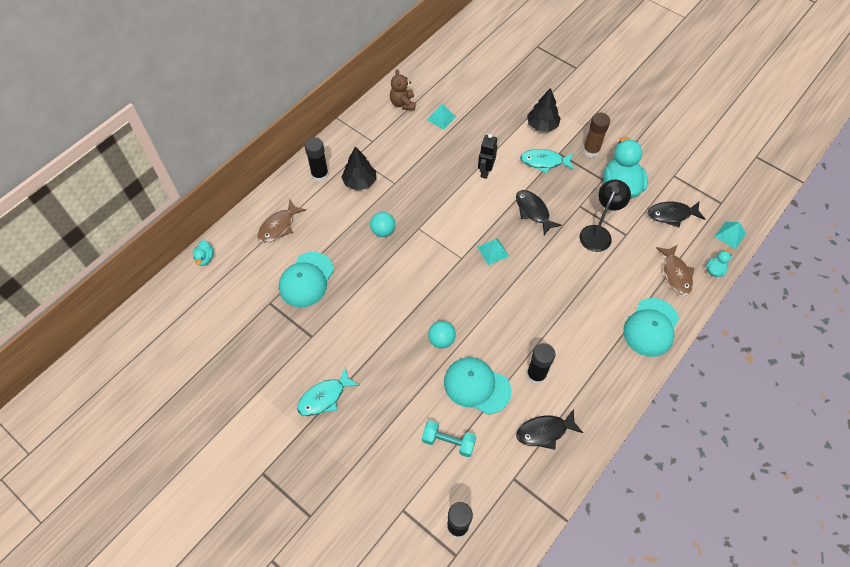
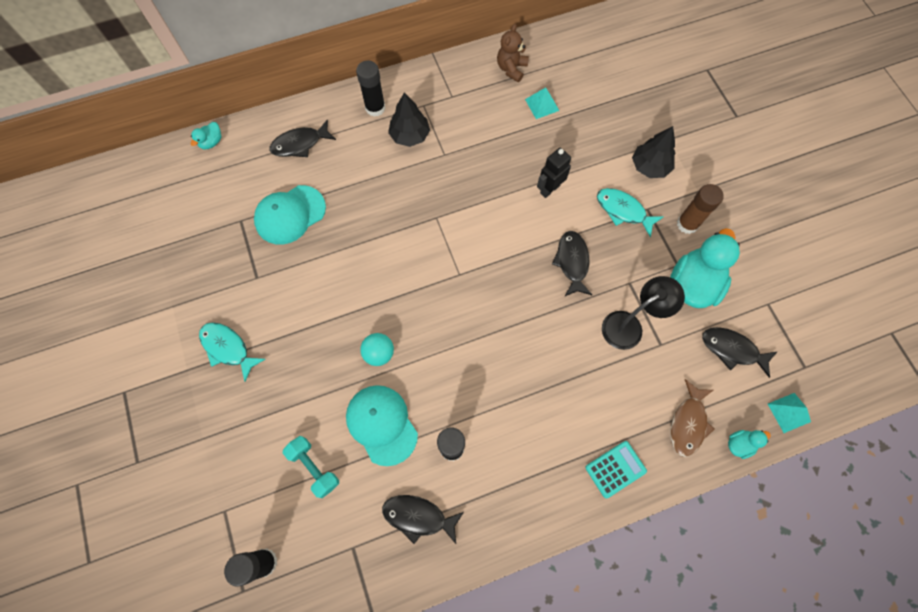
camera: 30 degrees right, 10 degrees up
(279, 226) = (300, 144): brown fish -> black fish
(324, 397) = (228, 348): turquoise fish -> turquoise fish turned 45 degrees clockwise
(383, 231) = (398, 202): turquoise ball -> none
(493, 251) = (497, 285): turquoise pyramid -> none
(651, 327) = (615, 469): turquoise cap -> turquoise calculator

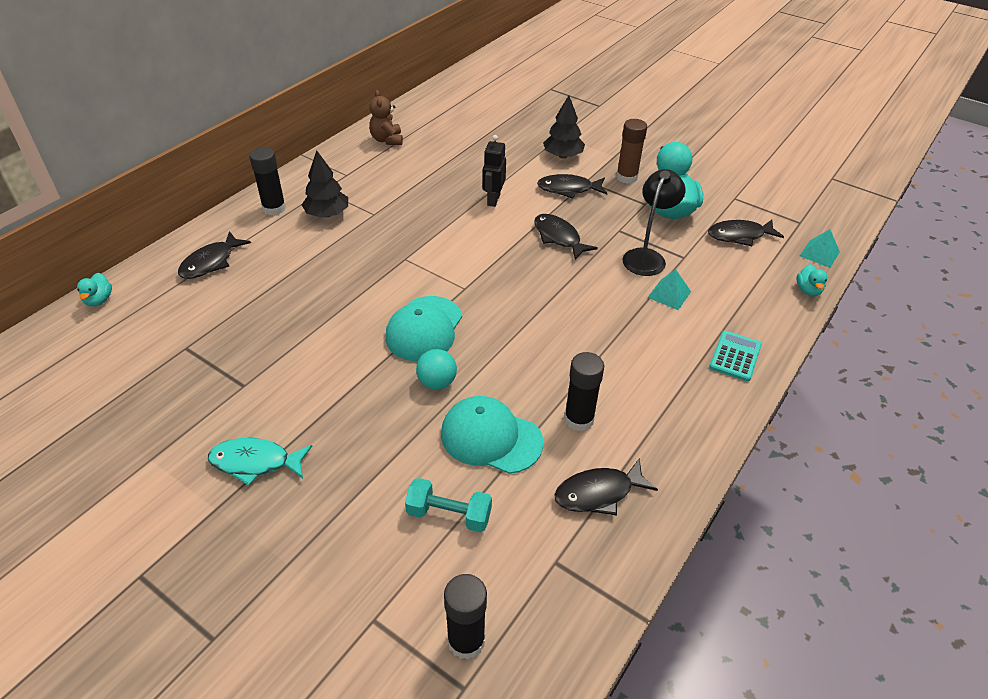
camera: 35 degrees left, 25 degrees down
(290, 215) = (243, 319): turquoise cap -> turquoise cap (424, 329)
(542, 105) = (435, 152): turquoise pyramid -> turquoise pyramid (669, 294)
(623, 211) = (568, 189): turquoise fish -> black fish
(688, 423) = (757, 296): brown fish -> none
(739, 444) = (808, 290): turquoise duck -> turquoise duck turned 150 degrees clockwise

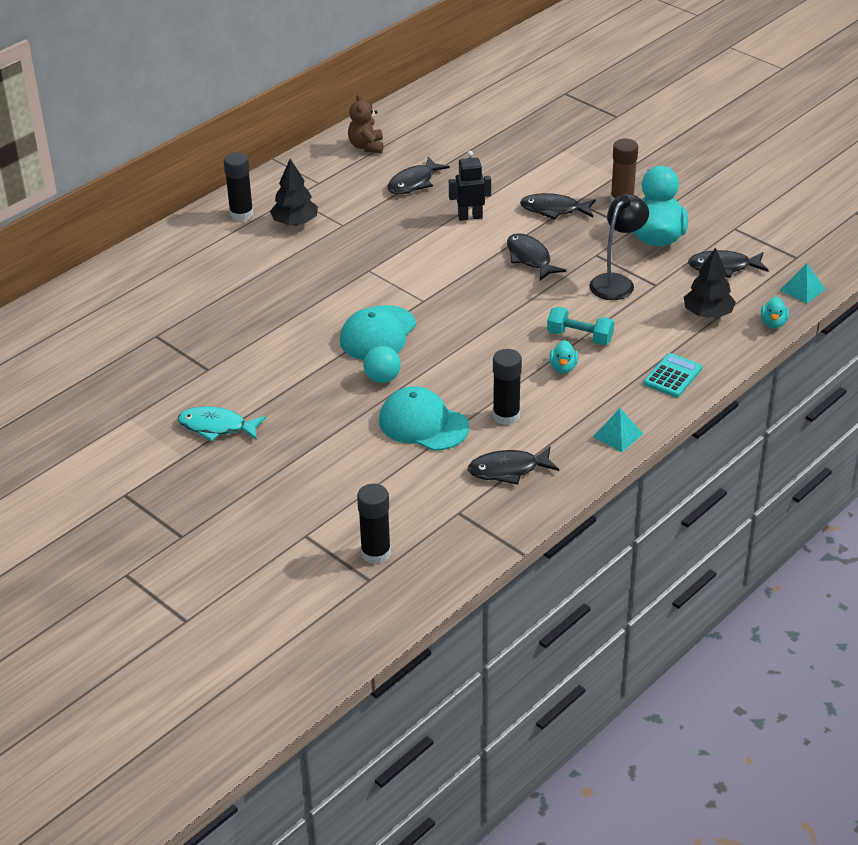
camera: 10 degrees right, 5 degrees down
(99, 300) = (75, 290): turquoise duck -> turquoise duck (563, 368)
(211, 262) = (178, 263): black fish -> black fish (414, 183)
(449, 514) = (376, 475): turquoise dumbbell -> turquoise dumbbell (579, 337)
(493, 200) = (470, 217): black robot -> black robot turned 60 degrees clockwise
(562, 156) = (557, 173): black tree -> black tree (707, 314)
(669, 294) = (627, 318): turquoise pyramid -> turquoise pyramid (618, 435)

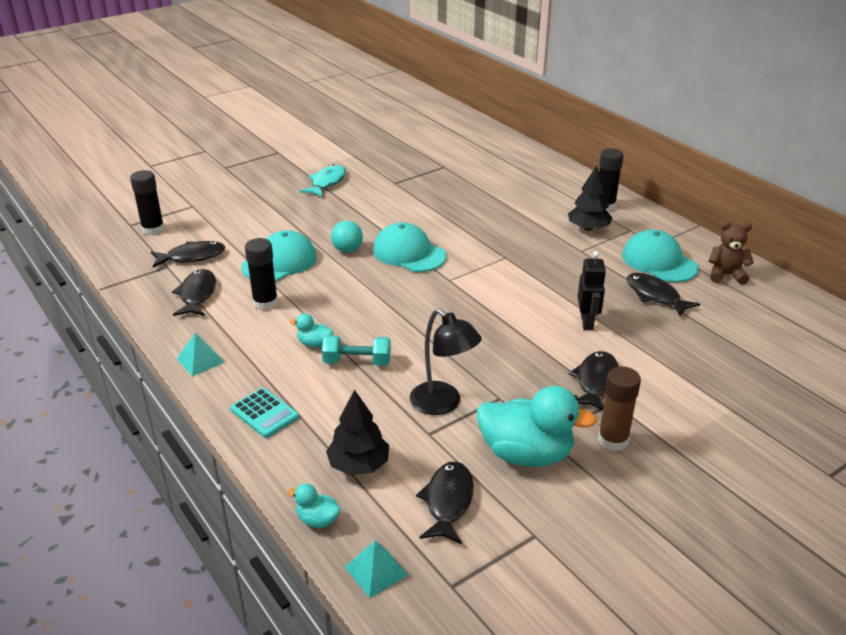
camera: 100 degrees right, 5 degrees down
(352, 181) = (659, 261): none -> turquoise cap
(530, 258) = (503, 350): black fish -> black fish (192, 257)
(579, 337) = (357, 362): turquoise dumbbell -> turquoise dumbbell turned 60 degrees clockwise

